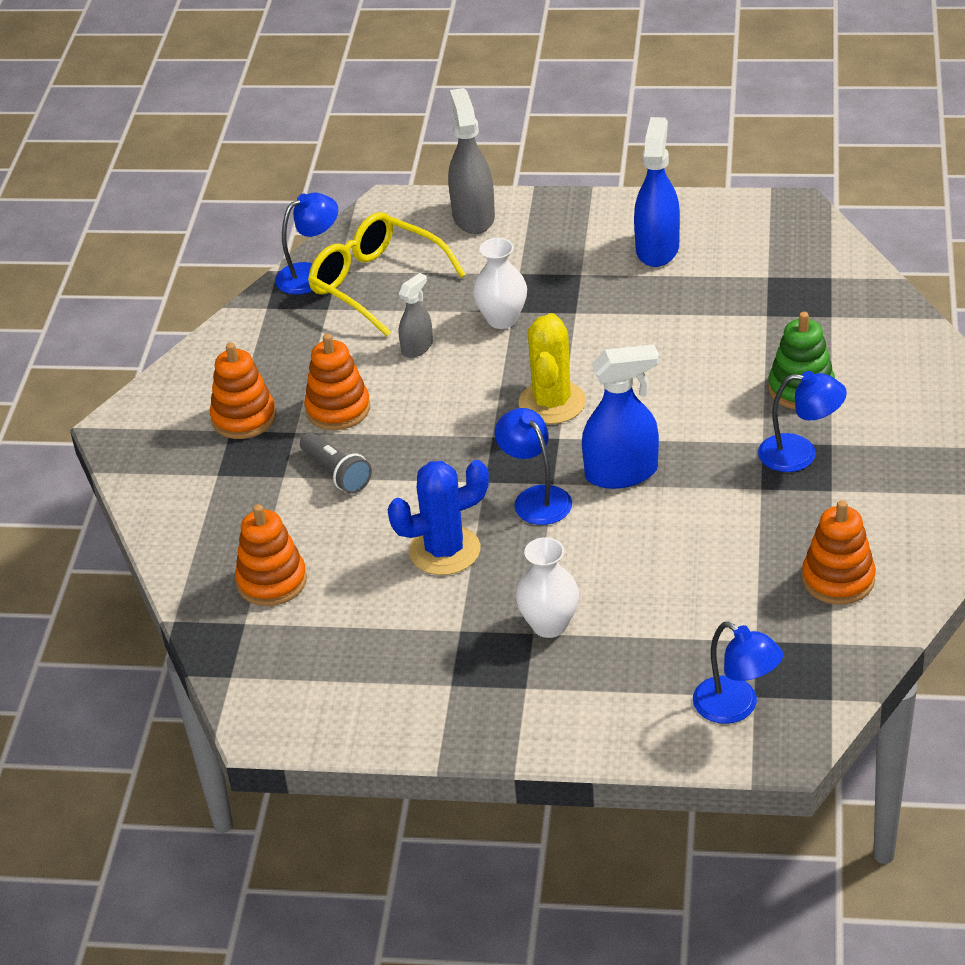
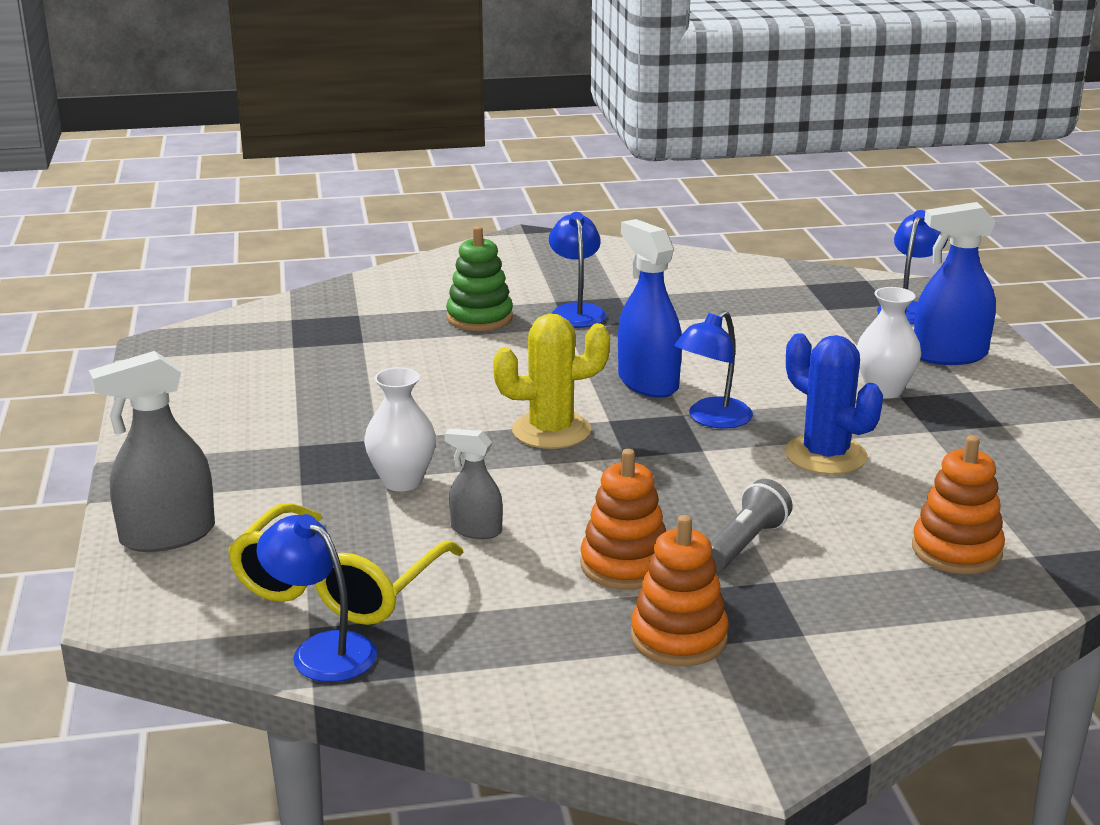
camera: 110 degrees left, 15 degrees down
(657, 249) = (243, 406): blue spray bottle -> blue spray bottle (949, 355)
(838, 579) = (730, 286): orange stacking toy -> none

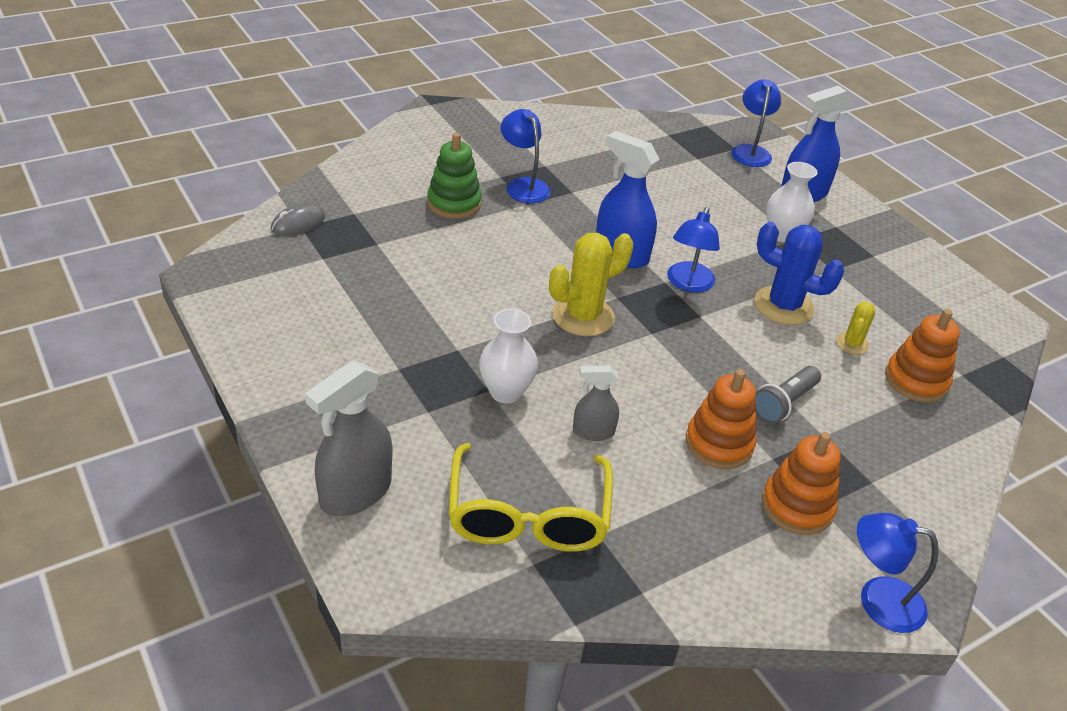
camera: 25 degrees left, 15 degrees up
(290, 316) = (298, 223): none -> grey mouse
(322, 650) = (558, 586): blue lamp -> blue lamp (878, 600)
(745, 543) = (784, 403): grey flashlight -> grey flashlight turned 150 degrees counterclockwise
(893, 503) = (852, 344): none -> yellow cactus

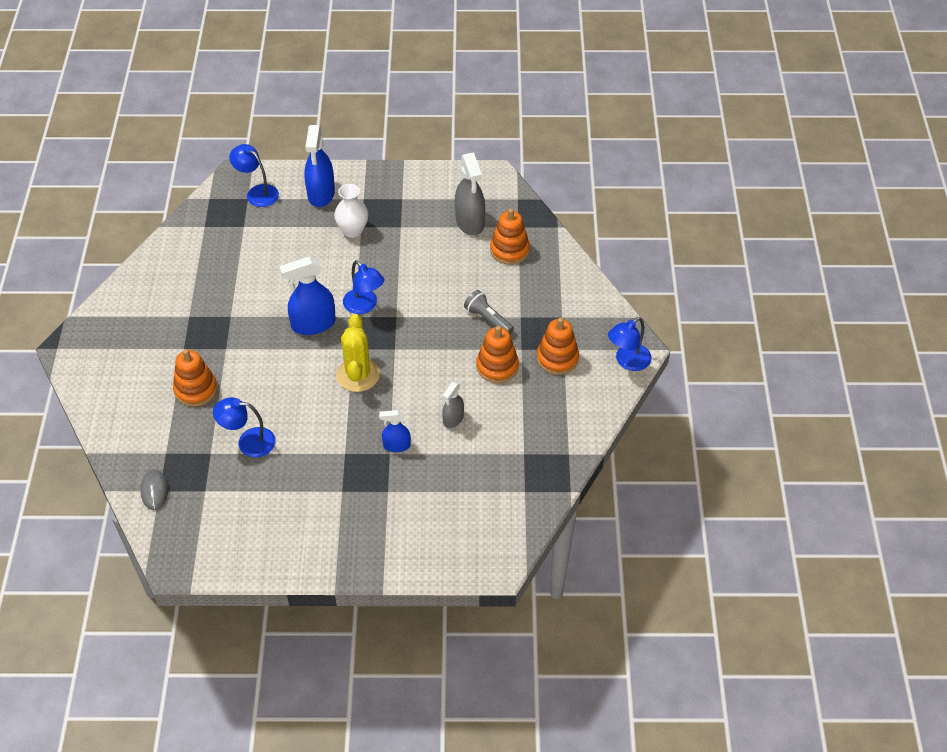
camera: 55 degrees left, 10 degrees up
(355, 492) = (428, 552): grey spray bottle -> grey spray bottle (470, 222)
(454, 203) = (196, 389): green stacking toy -> orange stacking toy
(506, 392) = (396, 445): white vase -> blue spray bottle
(523, 186) = (204, 340): blue lamp -> blue lamp (248, 442)
(528, 516) = (493, 479): yellow glasses -> none
(783, 306) = (414, 271): blue cactus -> none
(784, 403) = (488, 320): grey flashlight -> grey flashlight turned 150 degrees clockwise
(852, 344) = (465, 259): yellow cactus -> none

